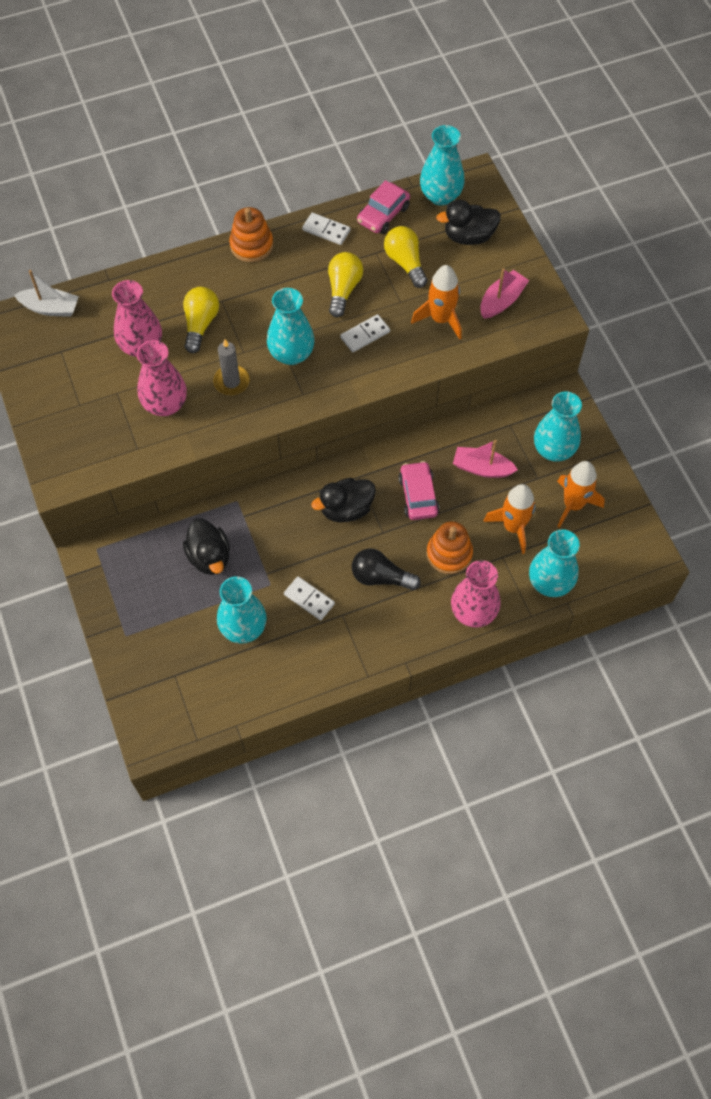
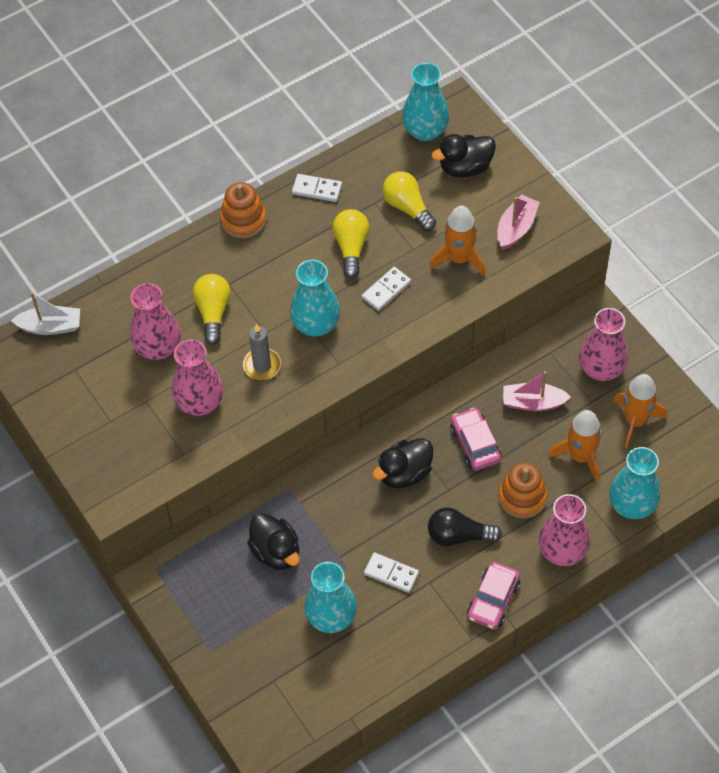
camera: 10 degrees left, 5 degrees down
(383, 214) = (371, 162): pink car -> pink car (493, 600)
(553, 450) = (601, 369): turquoise vase -> pink vase

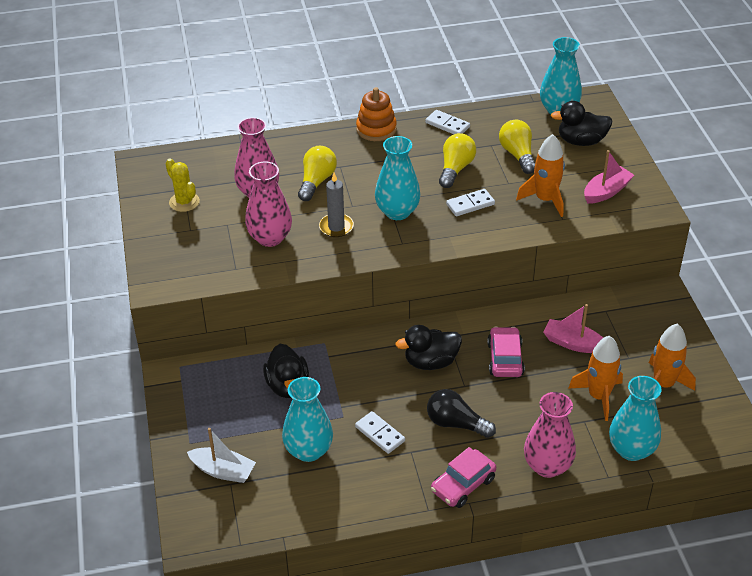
camera: 20 degrees right, 15 degrees down
(51, 326) = (182, 157): white boat -> white boat (223, 471)
(85, 387) = (184, 202): none -> yellow cactus
(522, 497) = (529, 412): orange stacking toy -> none
(601, 369) = (648, 336): pink vase -> none

